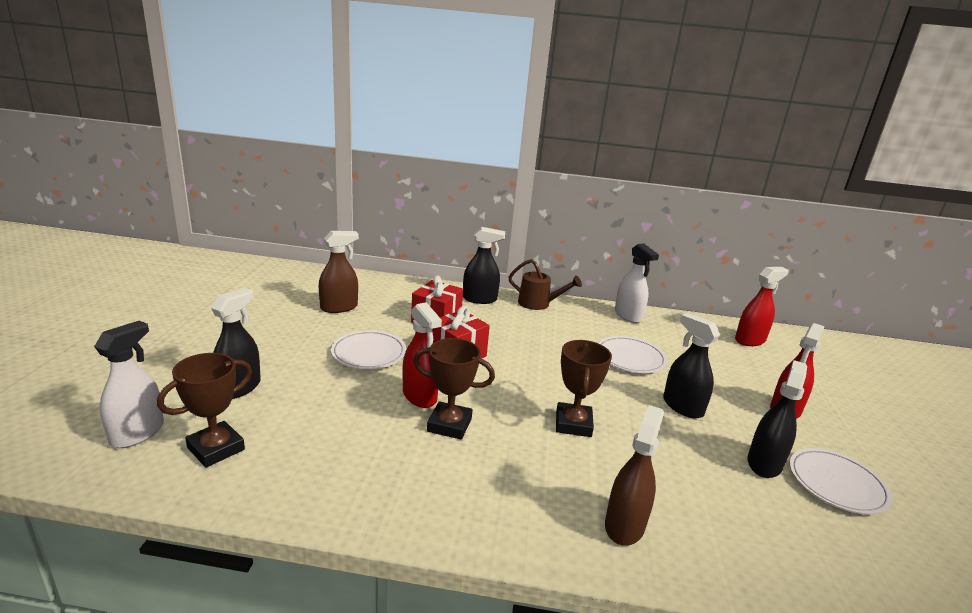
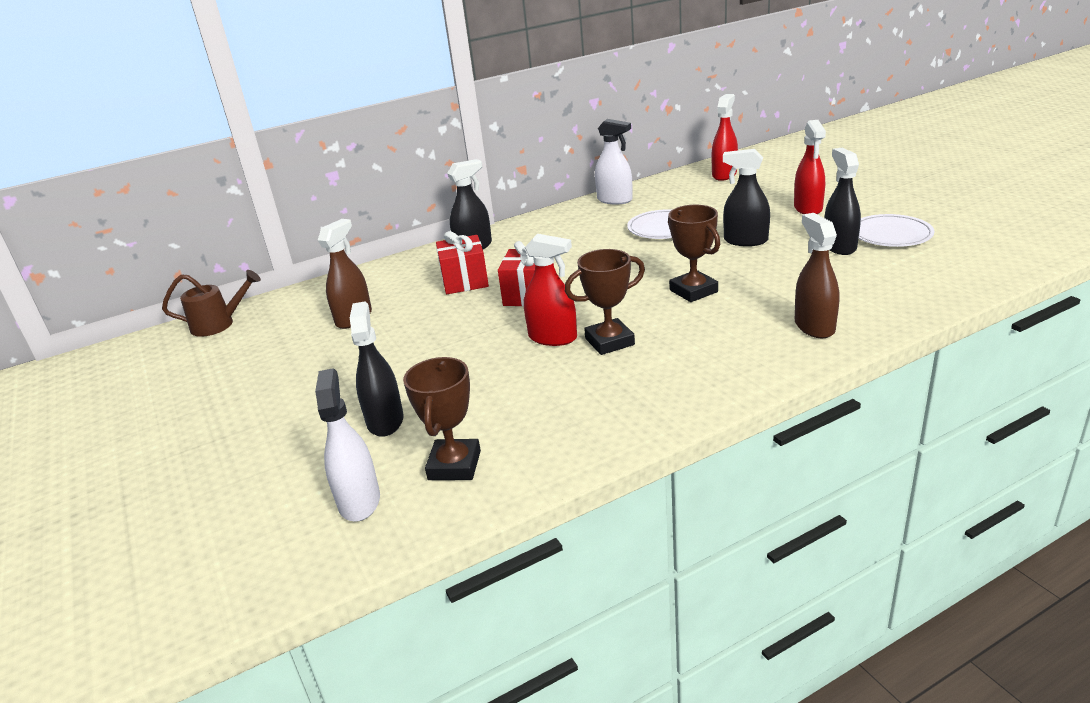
camera: 30 degrees left, 5 degrees up
(368, 353) = (452, 334): white plate -> none
(539, 304) = (530, 226): brown watering can -> brown watering can (219, 324)

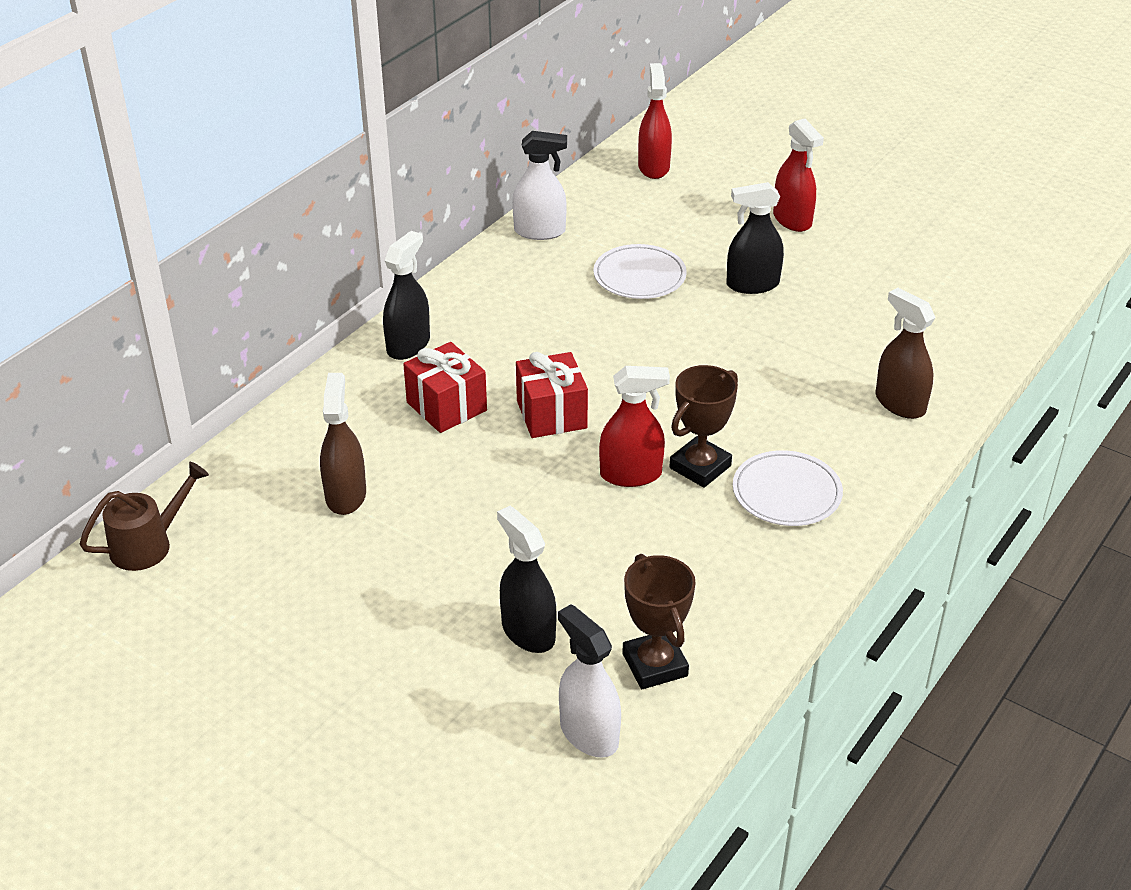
camera: 30 degrees left, 10 degrees up
(693, 291) = (743, 374): brown trophy -> none
(839, 246) = (861, 279): black spray bottle -> none
(891, 235) = (905, 253): white plate -> white plate (786, 493)

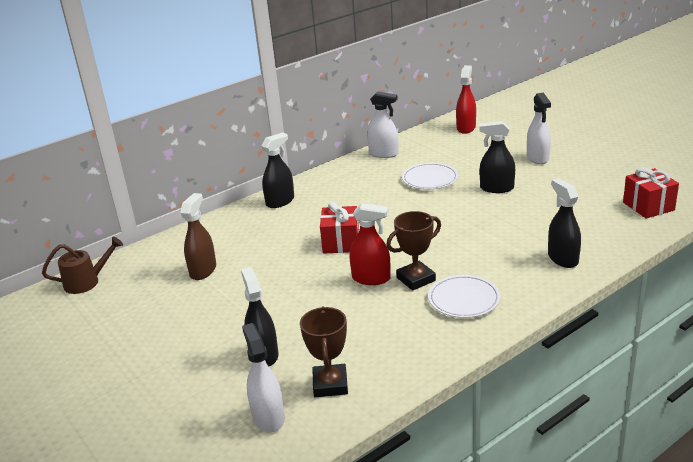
camera: 20 degrees right, 10 degrees down
(446, 406) = (284, 233): red gift -> red gift (648, 206)
(792, 220) = (538, 158): red spray bottle -> white spray bottle
(899, 403) = (562, 258): brown spray bottle -> black spray bottle

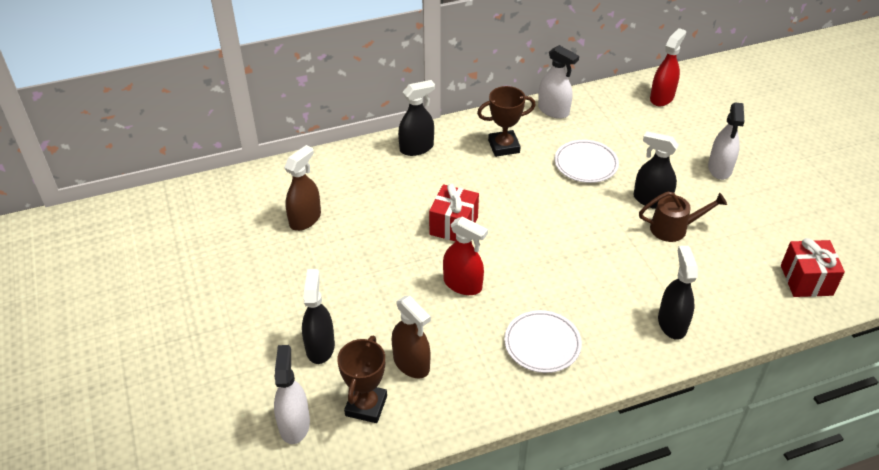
camera: 15 degrees right, 15 degrees up
(87, 282) = (193, 198): brown watering can -> brown watering can (674, 228)
(356, 343) = (411, 364): none -> brown spray bottle
(416, 279) = (506, 300): brown trophy -> brown trophy (504, 146)

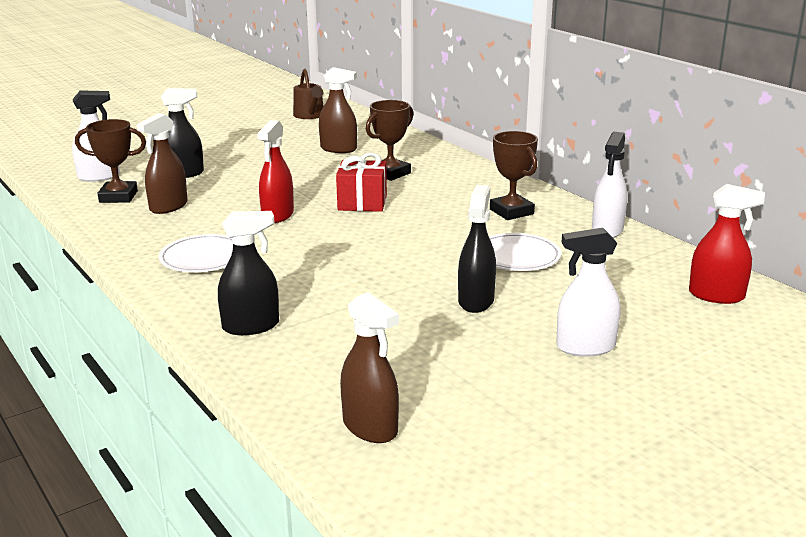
camera: 75 degrees right, 20 degrees down
(390, 196) = (390, 173): none -> brown trophy
(417, 148) = (473, 175): black spray bottle -> none
(674, 228) = (428, 319): brown watering can -> brown watering can (310, 116)
(806, 280) = (370, 427): red gift -> brown spray bottle

